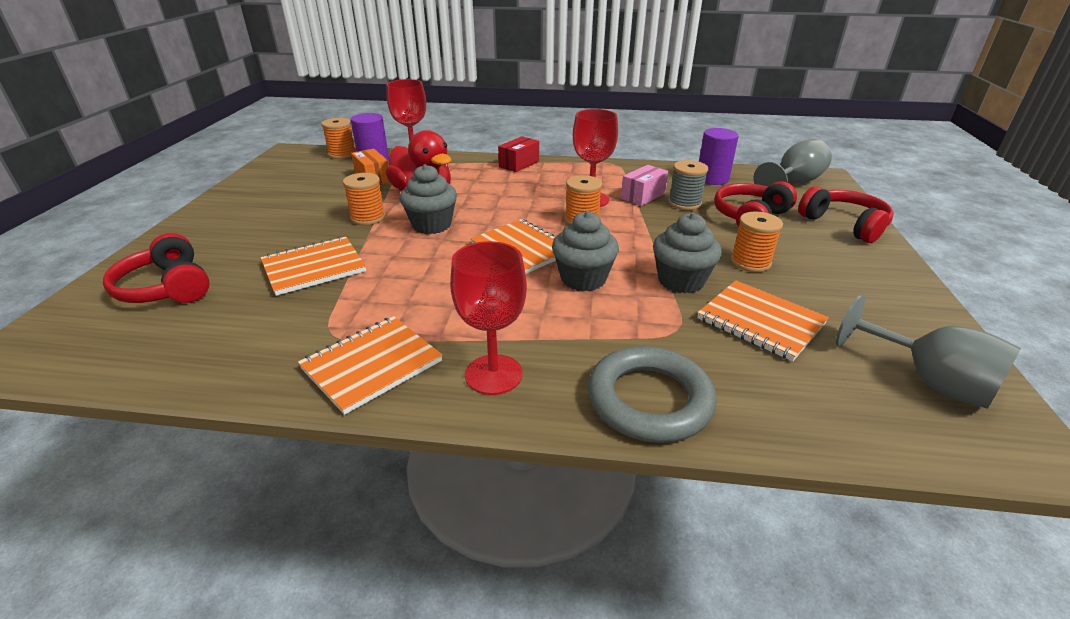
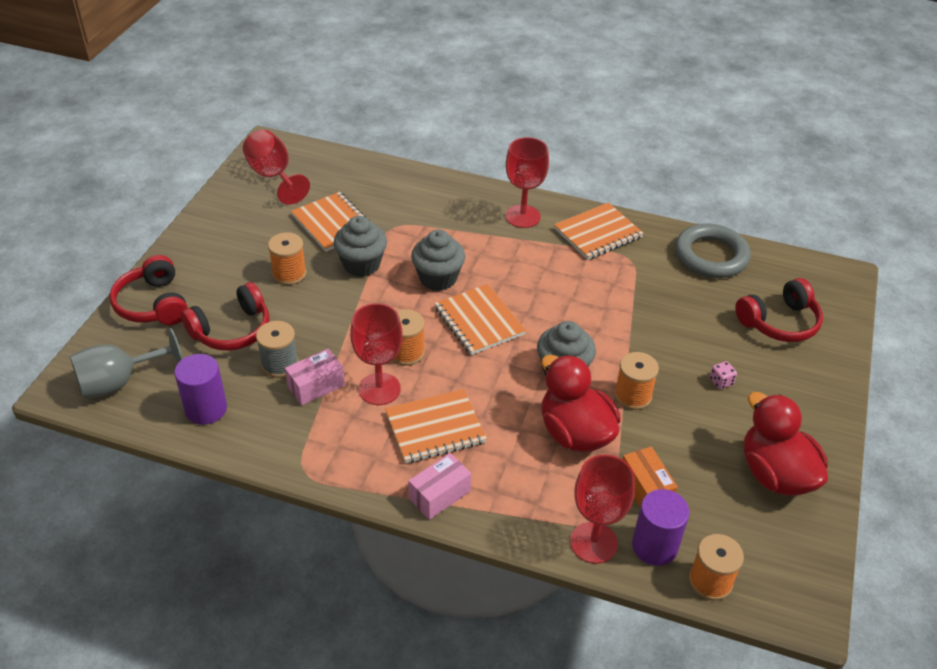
camera: 170 degrees left, 10 degrees up
(167, 288) = (779, 322): red headphones -> red headphones turned 90 degrees clockwise
(265, 192) = (775, 474): none -> red duck
(276, 234) = (721, 381): none -> pink dice
(314, 267) = (665, 327): orange notebook -> orange notebook (435, 428)
(519, 164) = (439, 495): red box -> pink box
(649, 400) = (438, 190): grey ring -> grey ring (711, 256)
(928, 380) = (273, 176): grey goblet -> red goblet

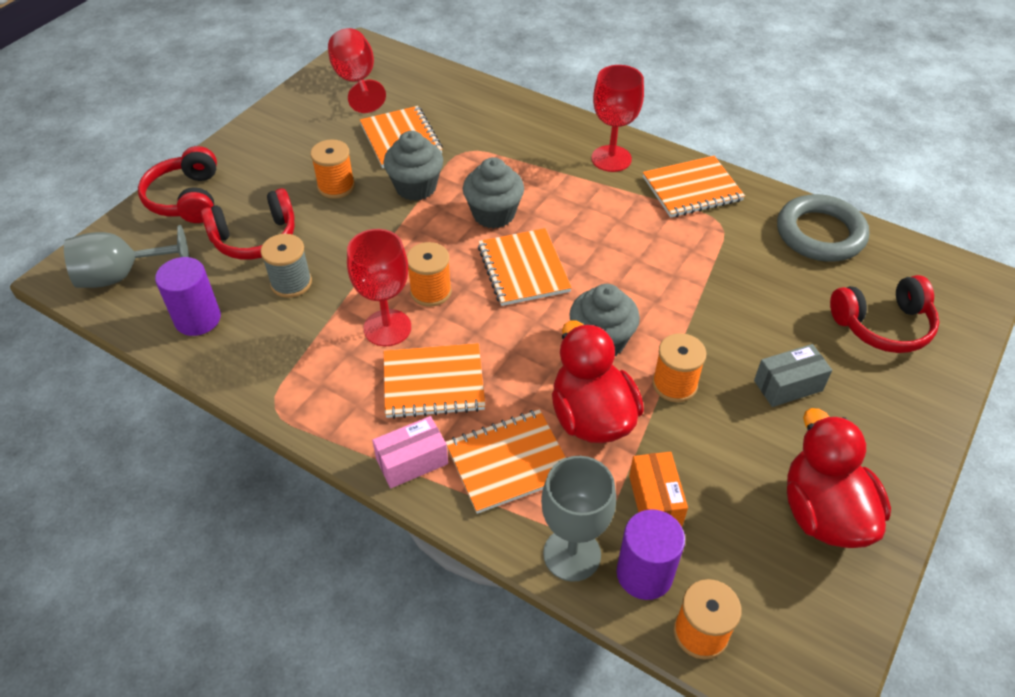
camera: 15 degrees right, 5 degrees up
(316, 386) = (320, 313): pink box -> none
(520, 481) = (509, 462): none -> orange notebook
(593, 542) = (572, 554): red goblet -> grey goblet
(721, 381) = (788, 386): pink dice -> grey box

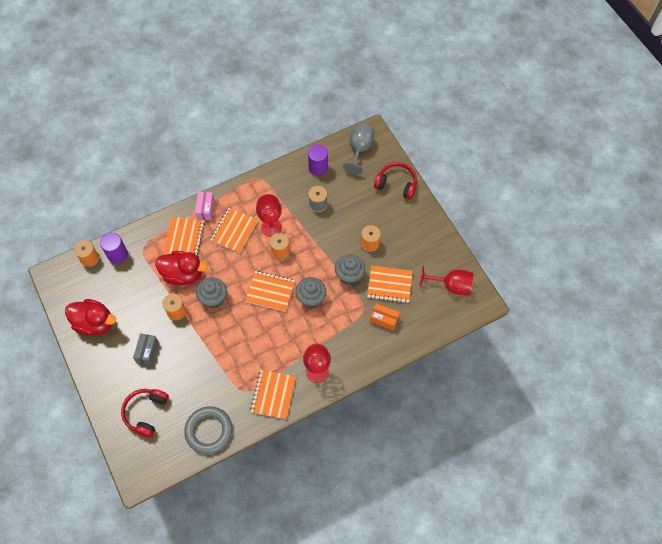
camera: 120 degrees right, 15 degrees up
(255, 238) = (353, 201): red headphones -> none
(572, 554) = (139, 238): grey goblet -> none
(655, 500) = (138, 273): orange box -> orange box (384, 319)

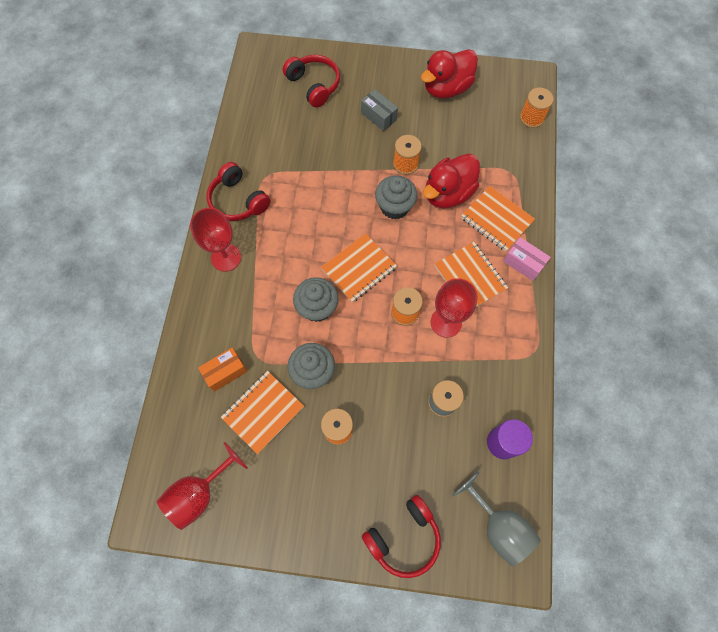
camera: 125 degrees right, 5 degrees up
(117, 254) = (518, 145): purple cylinder -> none
(209, 431) = (251, 125): grey ring -> none
(273, 394) = (238, 200): orange notebook -> red headphones

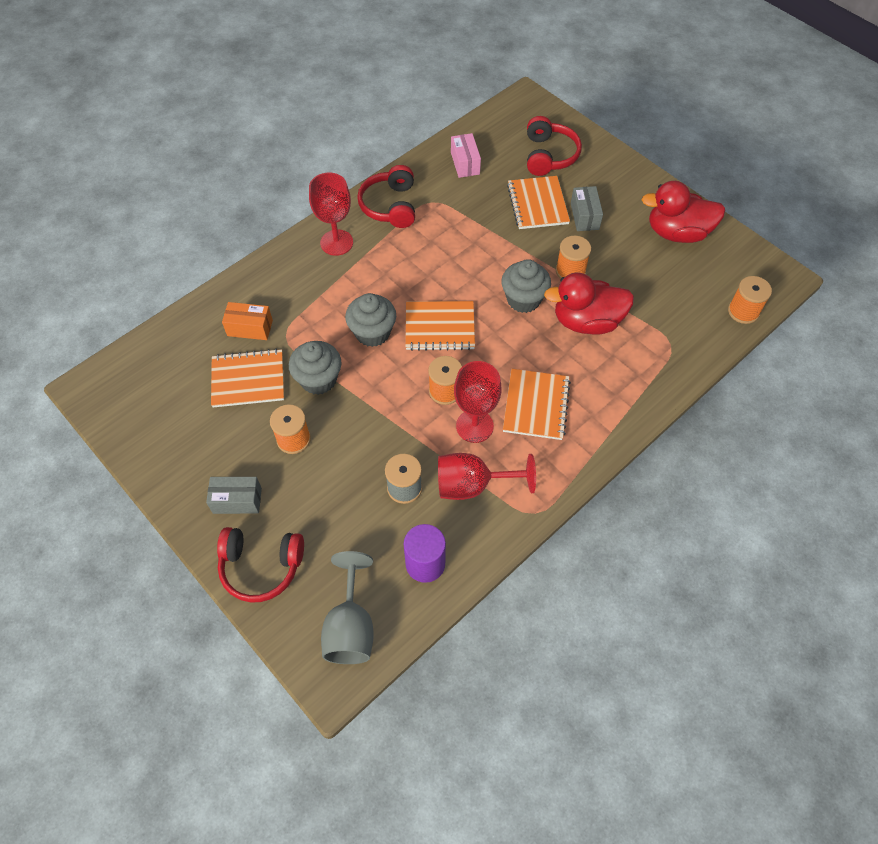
camera: 40 degrees right, 10 degrees down
(199, 493) = (142, 401): red goblet -> red goblet (472, 485)
(342, 506) = (237, 500): none -> grey box
(496, 219) = (613, 375): orange notebook -> orange notebook (537, 204)
(523, 263) = (602, 430): pink box -> pink box (465, 163)

